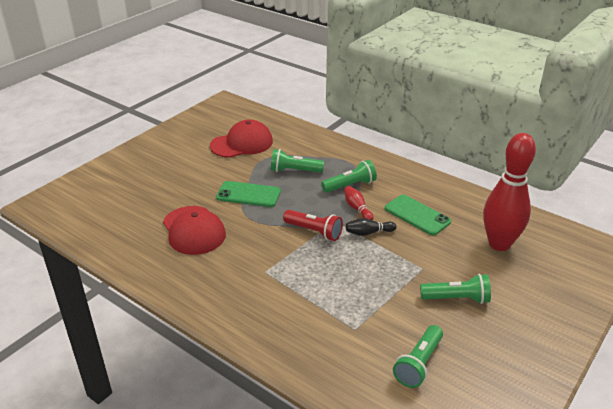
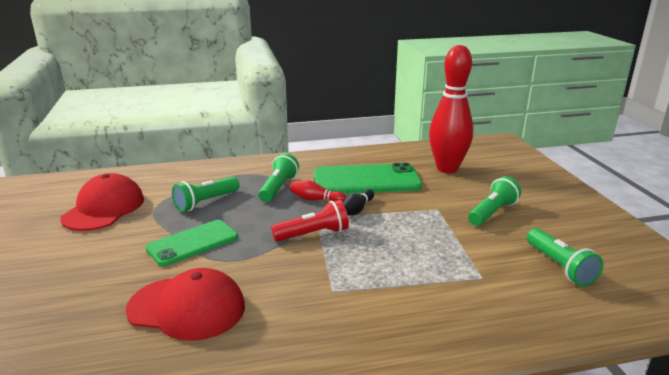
camera: 50 degrees left, 10 degrees down
(417, 215) = (366, 180): green phone -> green phone, size x1.53

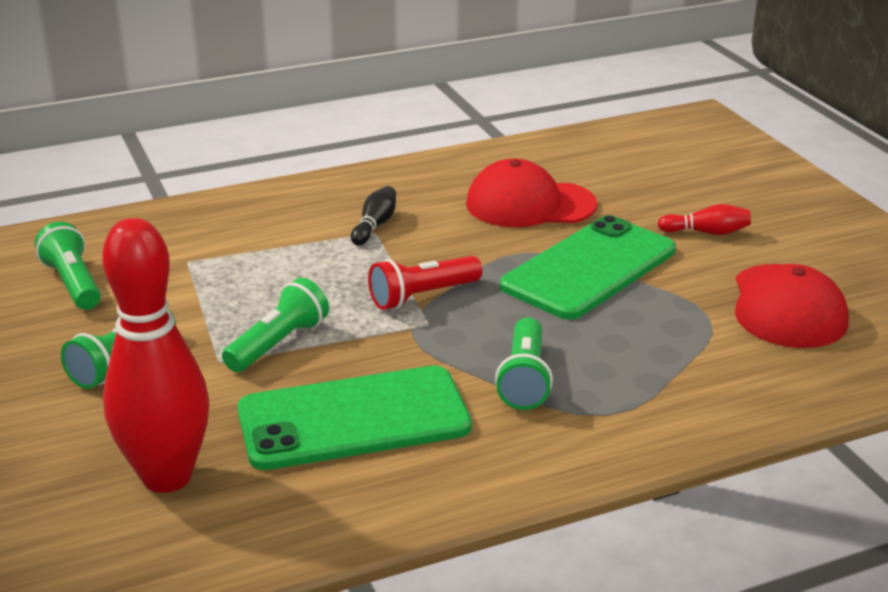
camera: 170 degrees right, 5 degrees up
(192, 243) = (589, 268): green phone -> green phone, size x1.53
(206, 202) = (633, 334): green flashlight -> green flashlight (278, 344)
(315, 199) = (442, 359): red bowling pin -> red bowling pin (706, 232)
(357, 210) = (363, 345): black bowling pin -> black bowling pin (375, 226)

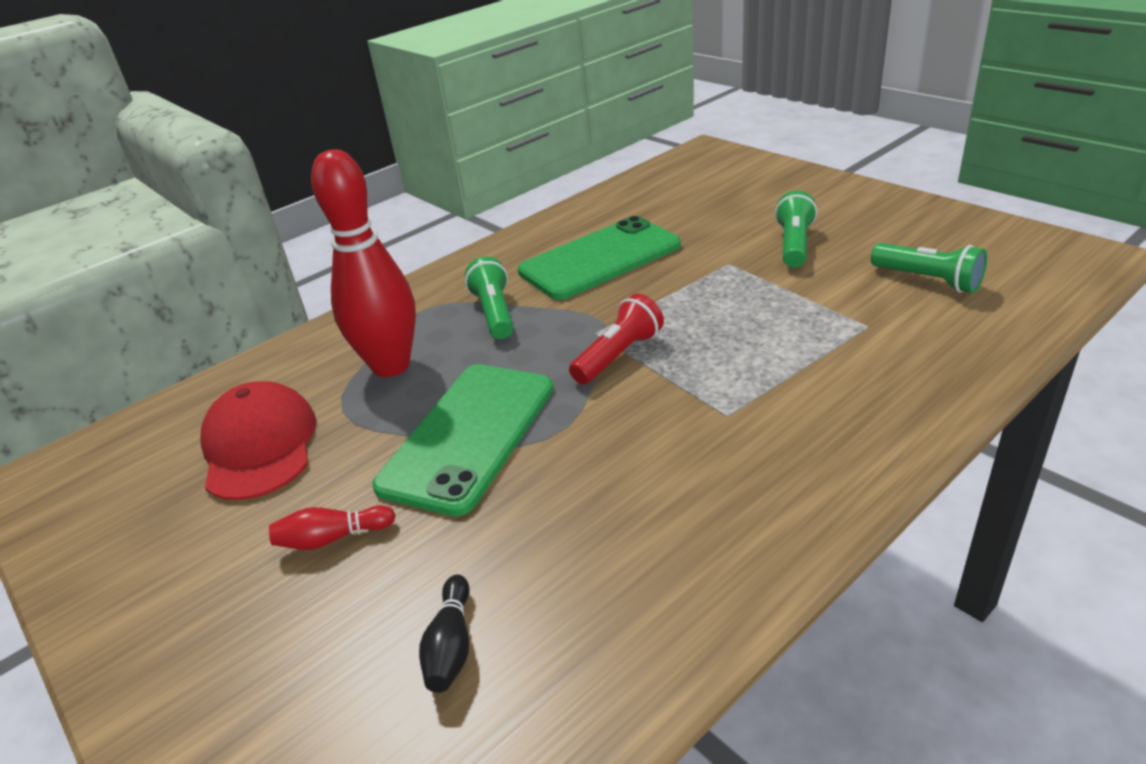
camera: 165 degrees right, 5 degrees up
(167, 477) = (681, 207): red bowling pin -> red bowling pin (391, 366)
(278, 344) = (700, 285): green flashlight -> none
(375, 226) = (735, 424): black bowling pin -> black bowling pin (451, 645)
(530, 204) = (573, 520): red cap -> none

